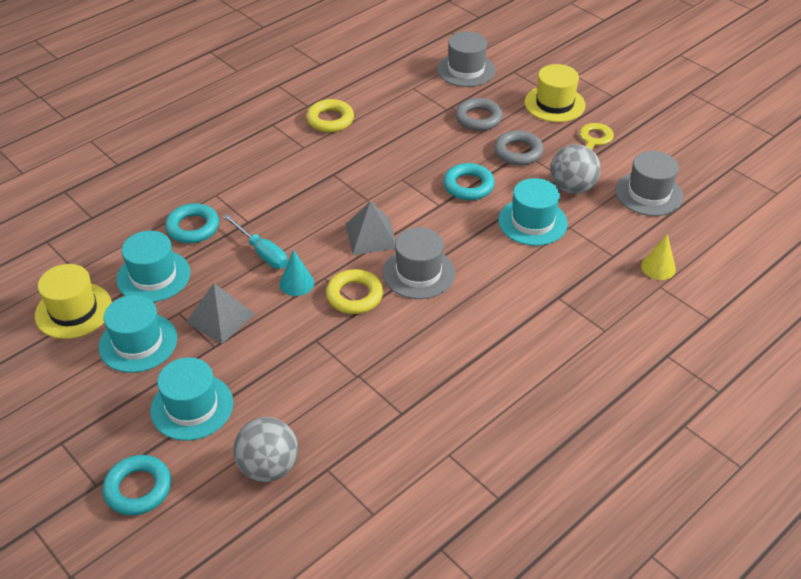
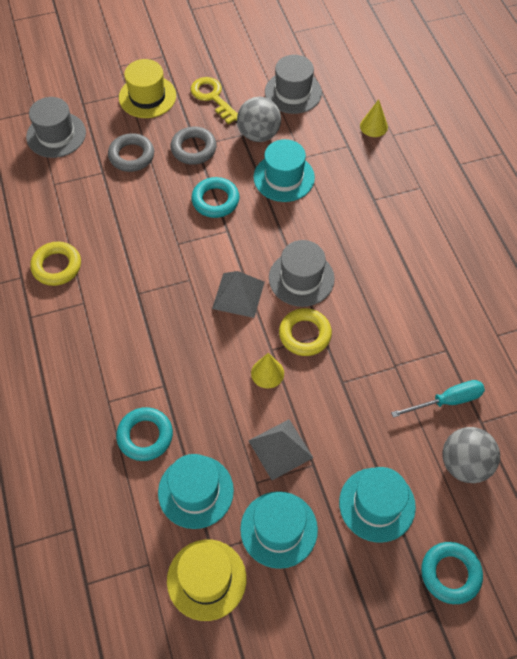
camera: 65 degrees left, 15 degrees up
(262, 252) = (213, 387): turquoise screwdriver -> turquoise screwdriver (447, 401)
(297, 283) = (267, 373): turquoise cone -> yellow cone

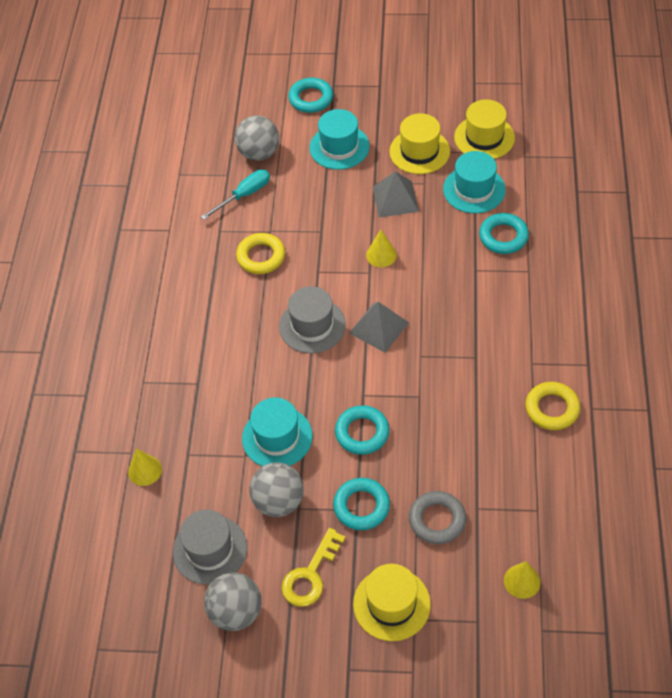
camera: 155 degrees left, 5 degrees down
(56, 135) = (522, 581): grey hat -> yellow cone
(193, 149) = (361, 506): grey ring -> turquoise ring
(212, 97) = (310, 575): yellow key -> yellow key turned 45 degrees clockwise
(254, 64) = (236, 612): none -> grey ball
(279, 529) = (419, 151): turquoise hat -> yellow hat
(305, 334) = (334, 276): yellow ring -> yellow ring (261, 256)
(447, 401) = (244, 195): turquoise screwdriver -> turquoise screwdriver turned 135 degrees clockwise

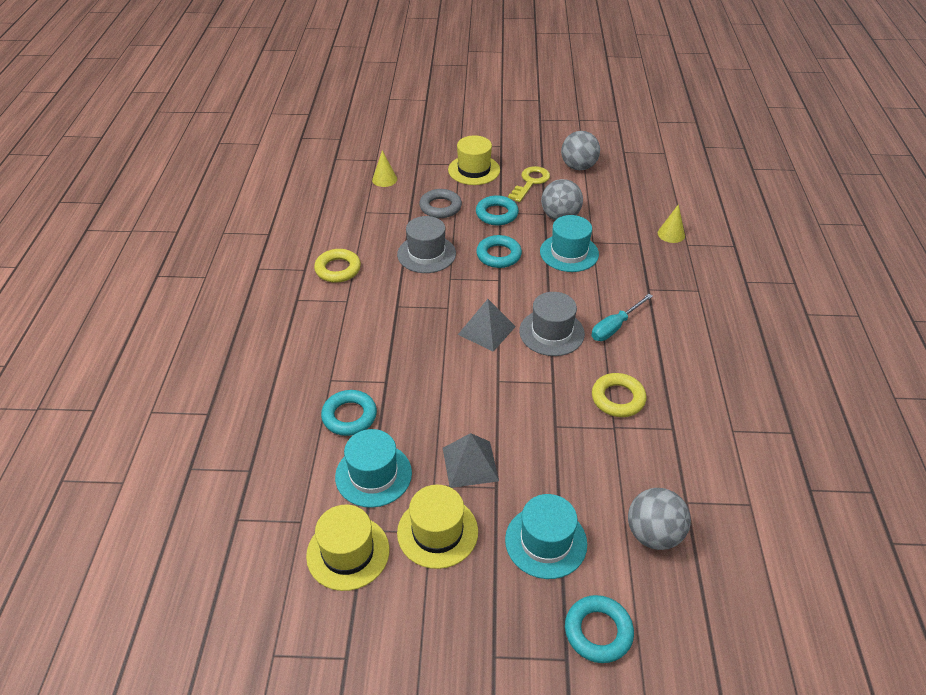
camera: 175 degrees right, 10 degrees down
(210, 549) = (605, 193): grey hat -> grey hat (426, 254)
(244, 195) = (656, 472): turquoise screwdriver -> turquoise screwdriver (615, 327)
(381, 255) = (486, 398): yellow cone -> none

